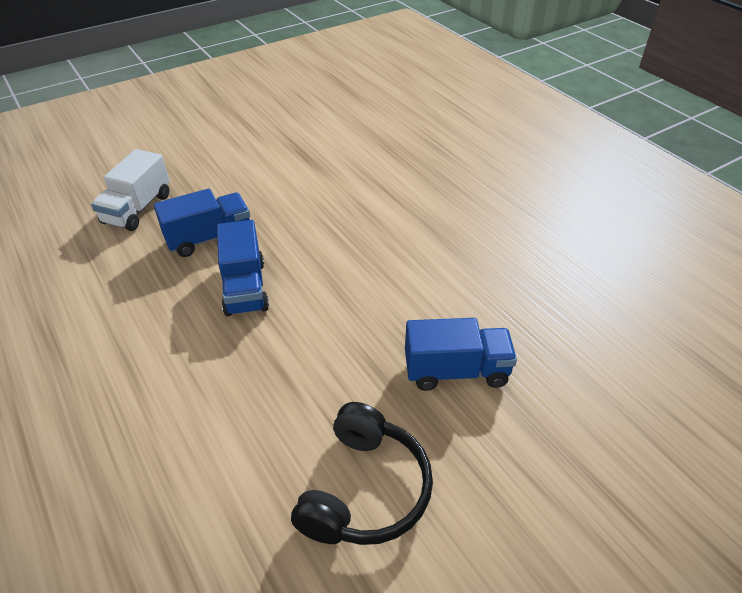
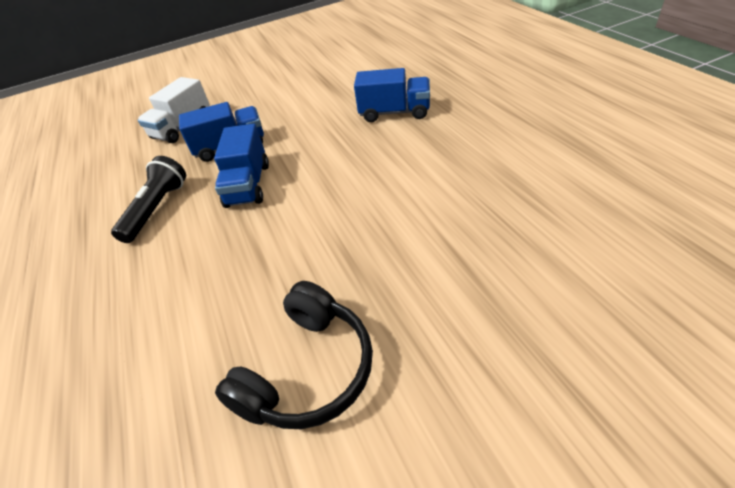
camera: 15 degrees right, 0 degrees up
(141, 317) = (157, 209): none -> black flashlight
(456, 371) = (425, 258): blue truck -> blue truck (394, 113)

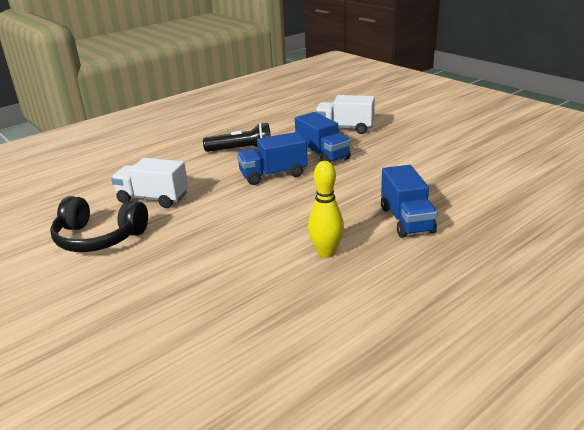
camera: 70 degrees right, 15 degrees down
(227, 304) = (153, 198): none -> white truck
(430, 160) = (326, 253): none -> yellow bowling pin

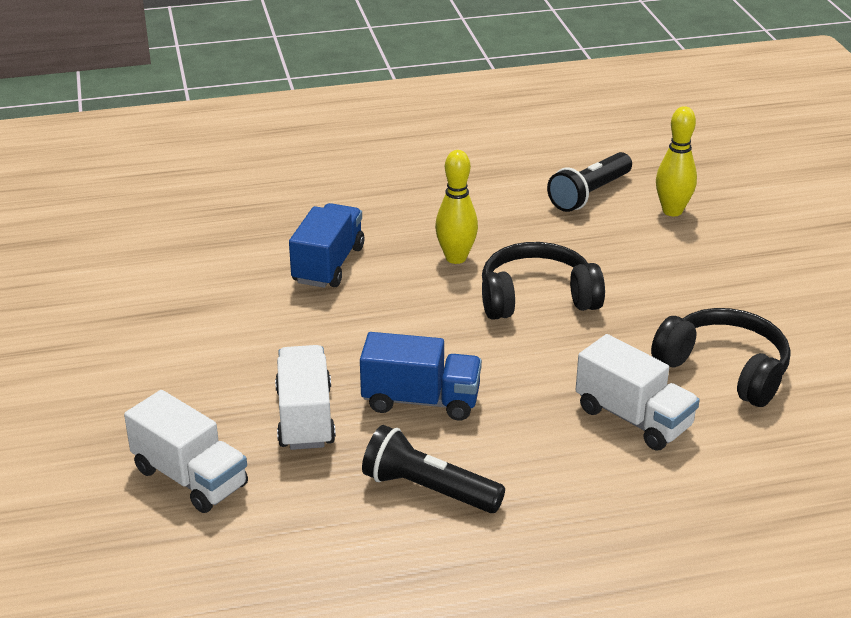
camera: 155 degrees left, 5 degrees up
(160, 370) = (672, 211): none -> yellow bowling pin
(245, 243) = (537, 298): none -> black headphones
(257, 361) = (589, 194): none -> black flashlight
(322, 155) = (305, 417): blue truck -> white truck

